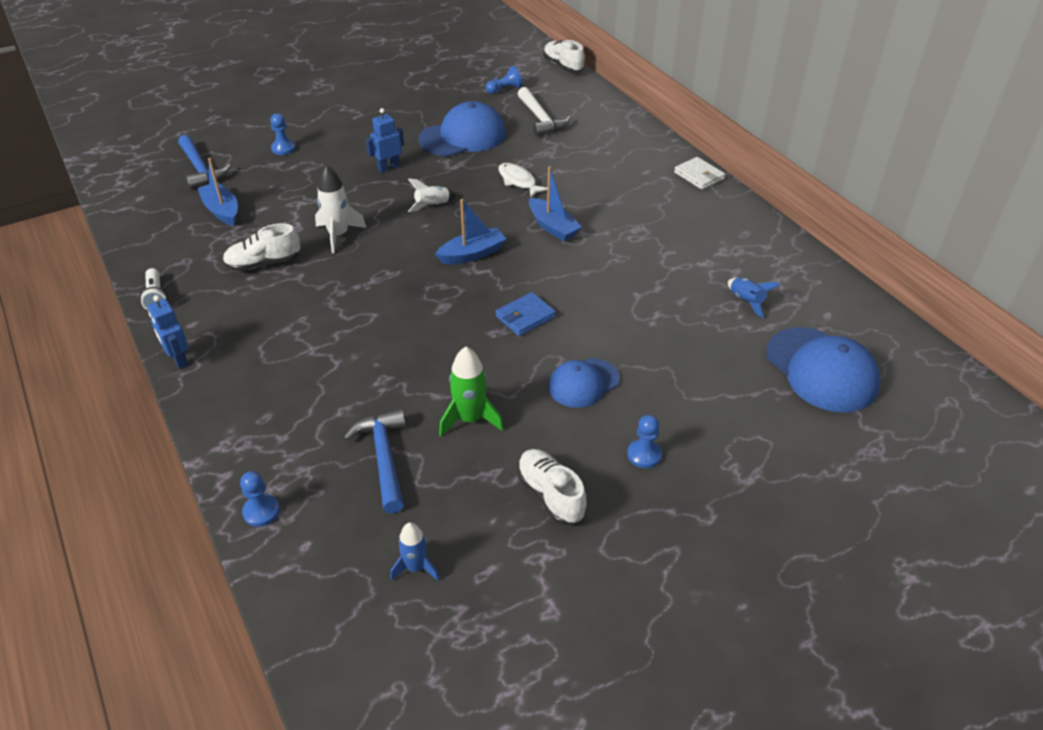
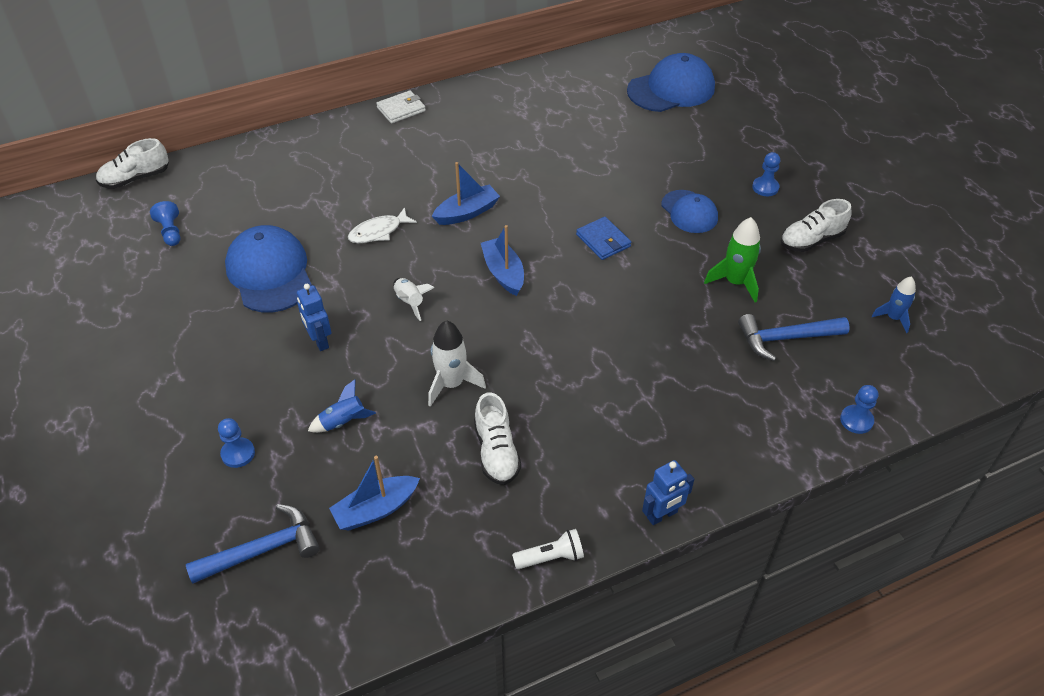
camera: 85 degrees left, 5 degrees up
(540, 119) = (253, 206): white hammer -> none
(746, 301) = (590, 111): blue rocket -> blue rocket (343, 421)

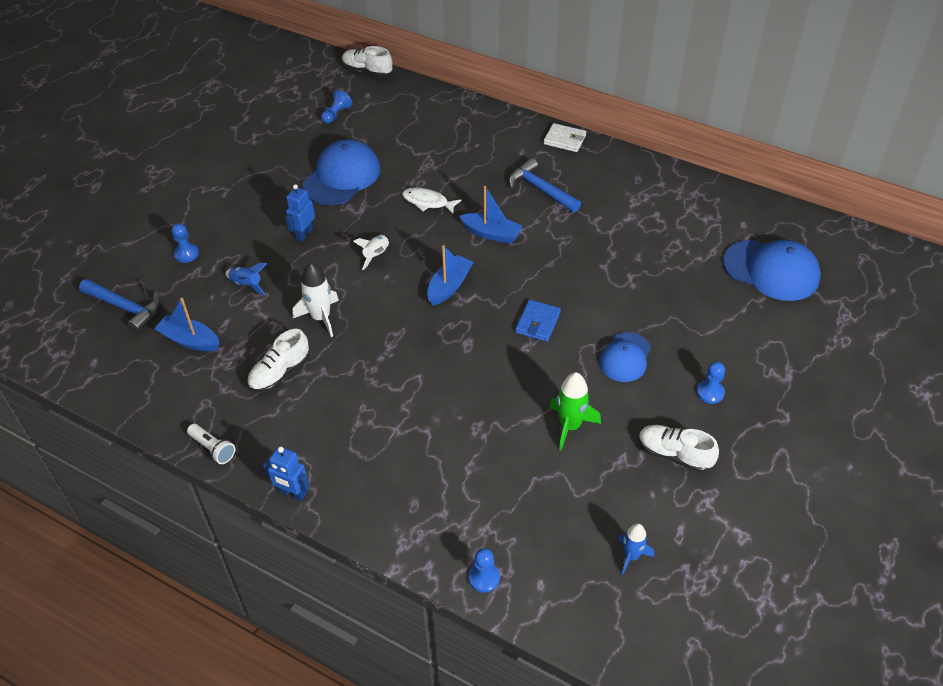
camera: 55 degrees right, 0 degrees up
(786, 338) = (536, 489): blue hammer -> blue hammer (541, 189)

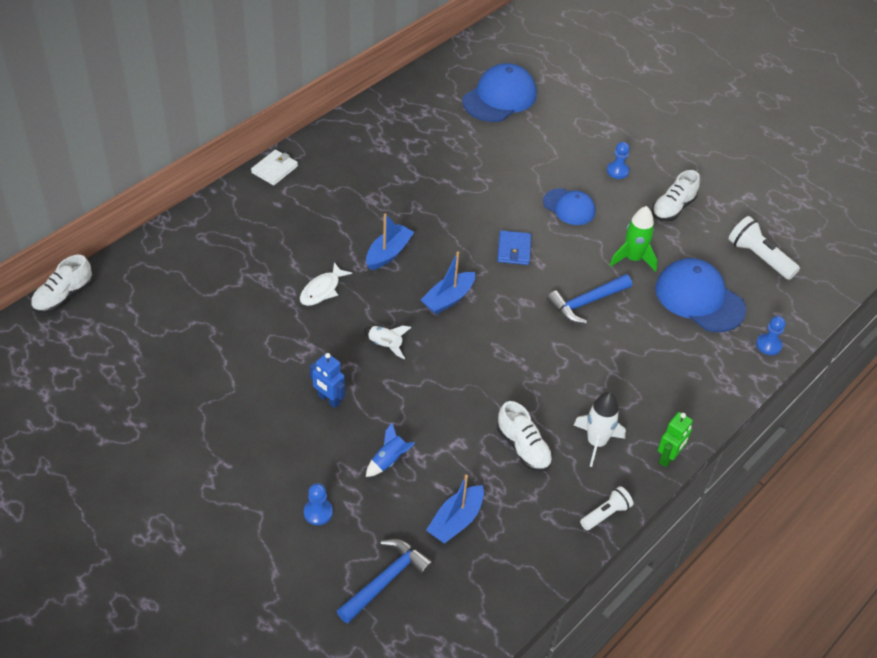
camera: 80 degrees left, 0 degrees up
(292, 493) = (668, 457): blue robot -> green robot
(321, 318) = (458, 404): white rocket -> white rocket (596, 442)
(336, 114) = (132, 339): blue pawn -> none
(342, 177) = (248, 352): blue cap -> blue cap (699, 298)
(449, 286) = (448, 299): blue boat -> blue boat turned 90 degrees counterclockwise
(537, 322) = (514, 250): blue wallet -> blue wallet turned 60 degrees clockwise
(541, 189) = (340, 204): blue hammer -> blue hammer (586, 302)
(631, 556) = (759, 257): blue rocket -> white flashlight

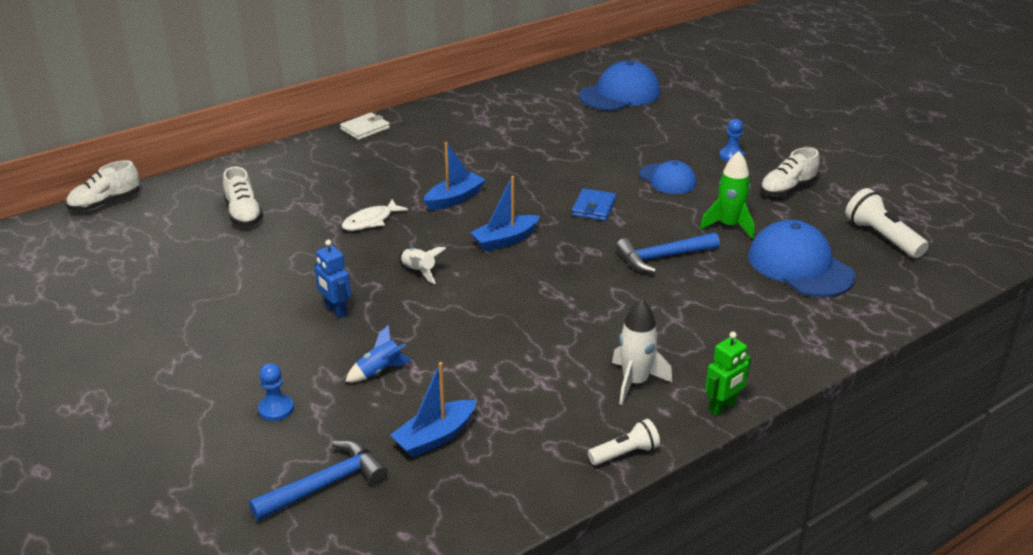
camera: 15 degrees right, 15 degrees down
(523, 448) = (543, 377): white shoe -> white shoe (243, 214)
(768, 345) = (877, 314): blue pawn -> none

